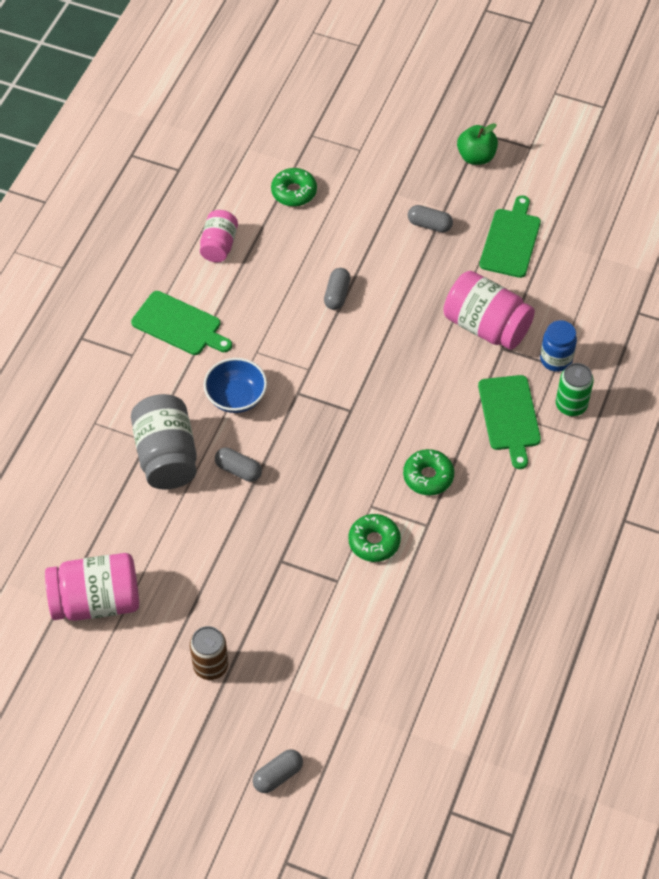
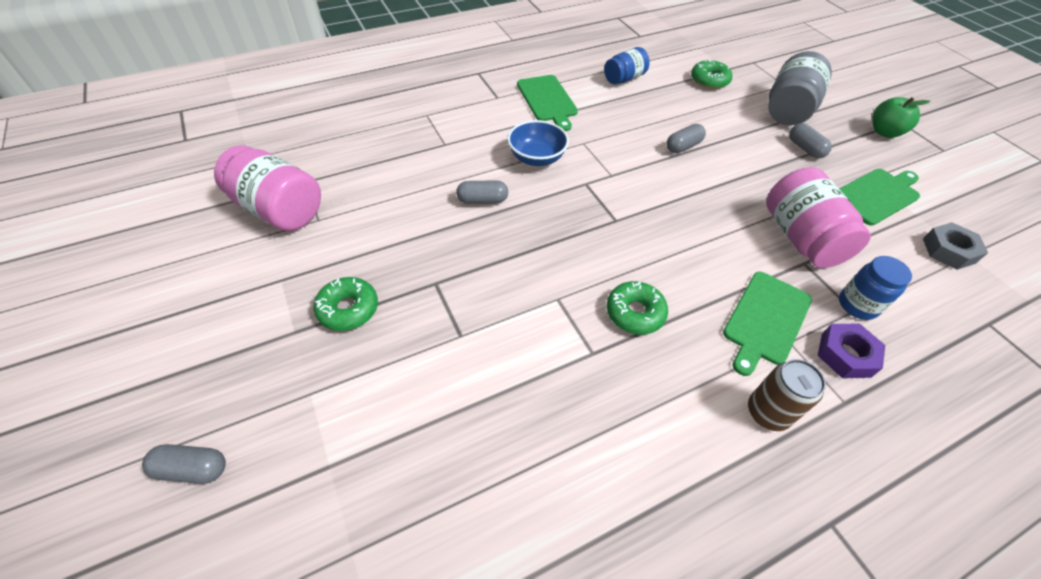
camera: 40 degrees right, 5 degrees down
(166, 456) = (445, 160): grey jar -> grey jar (787, 110)
(210, 666) = (281, 318): brown can -> brown can (767, 412)
(219, 245) = (624, 78): pink jar -> blue jar
(238, 470) = (482, 200): grey capsule -> grey capsule turned 75 degrees counterclockwise
(374, 542) = (528, 329): green donut -> green donut (348, 309)
(571, 405) = (845, 355): green can -> purple nut
(585, 262) = (948, 251): none -> grey nut

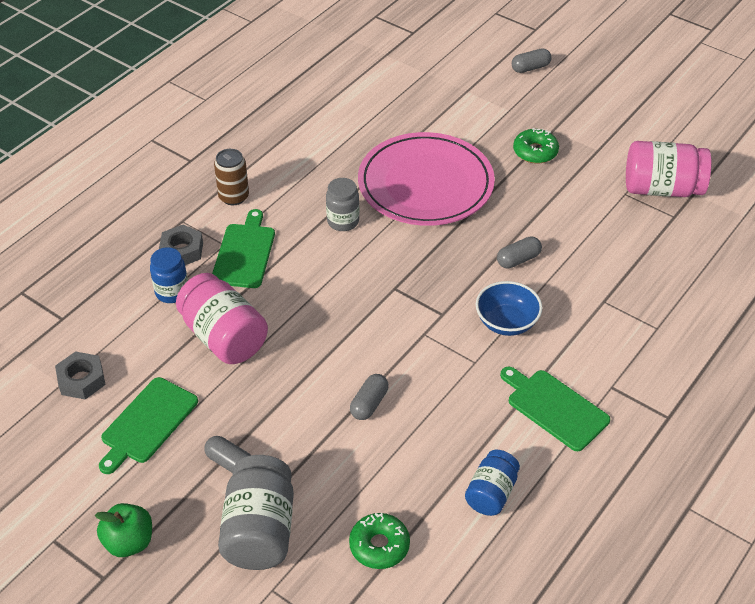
camera: 155 degrees right, 5 degrees down
(510, 321) = (425, 184): none -> pink plate
(635, 313) = (343, 221): green donut -> grey jar
(845, 355) = (182, 251): purple nut -> grey nut

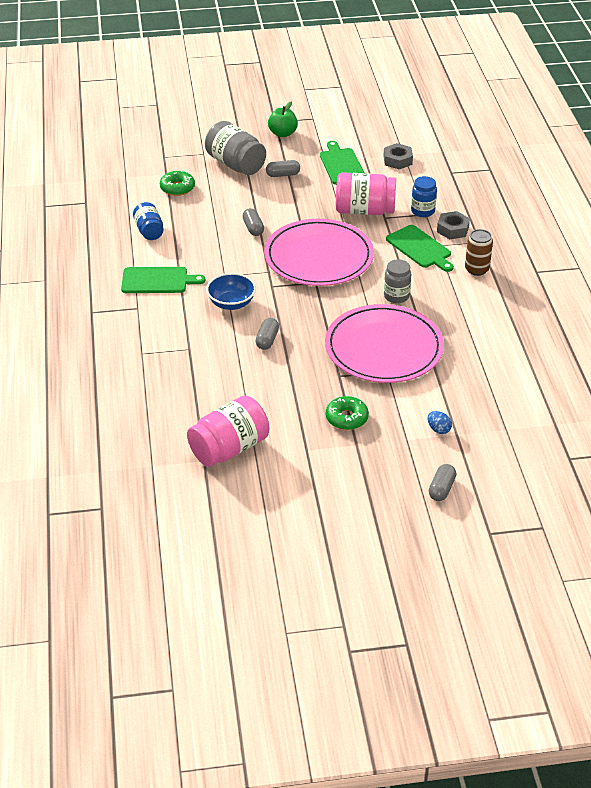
camera: 135 degrees right, 5 degrees down
(352, 314) = (318, 257): none -> pink plate
(475, 101) = (438, 429): none -> blue egg

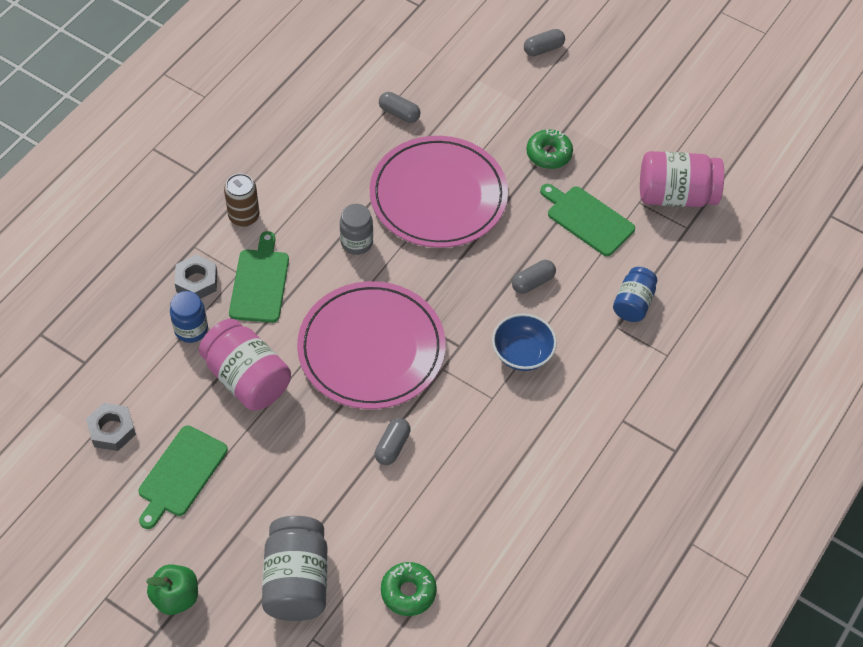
camera: 140 degrees left, 15 degrees up
(149, 231) = (510, 536): blue jar -> blue jar (633, 303)
(158, 281) = (569, 444): green cutting board -> green cutting board (587, 219)
(283, 175) = (264, 513): grey capsule -> grey capsule (399, 113)
(438, 429) = (486, 93): blue egg -> none

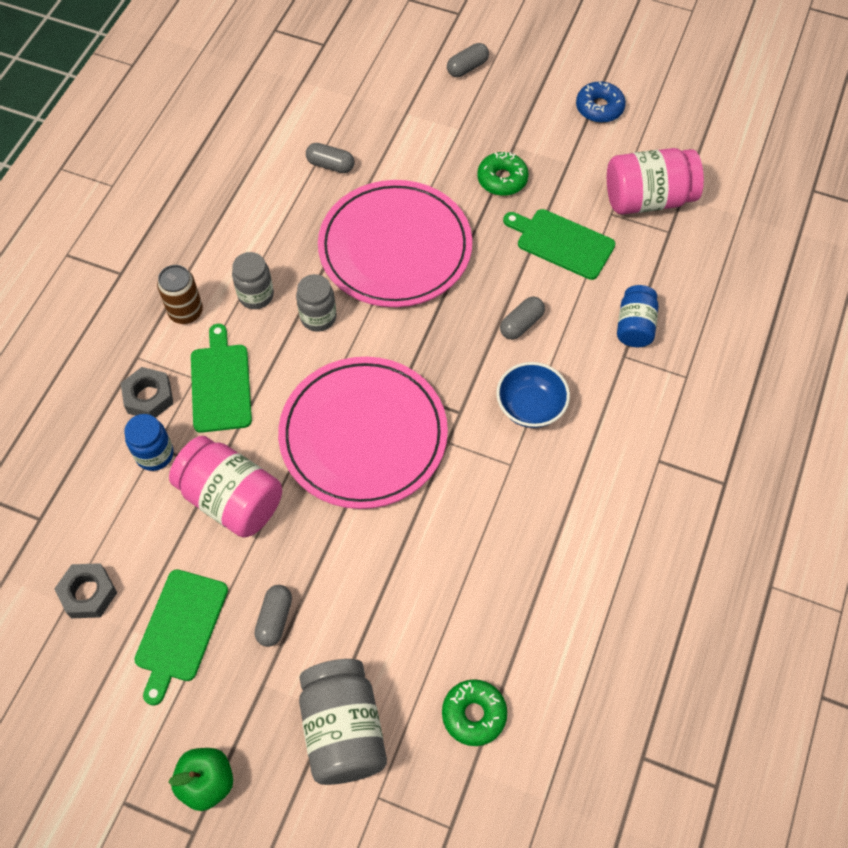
camera: 10 degrees left, 5 degrees up
(307, 214) = (256, 295): none -> grey jar
(392, 446) = (414, 544): grey capsule -> grey capsule (274, 619)
(654, 106) = (599, 108): none -> blue donut

